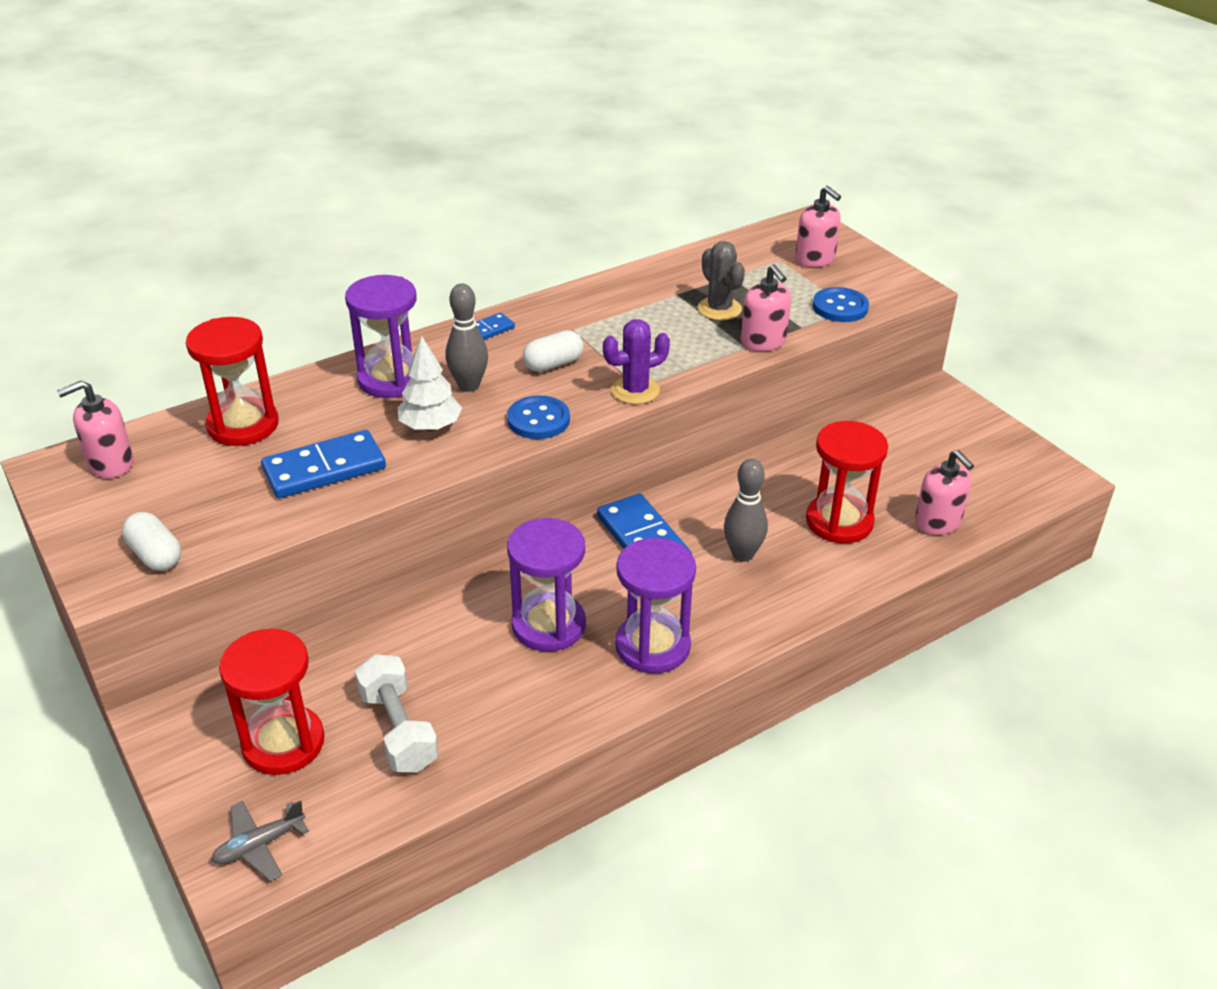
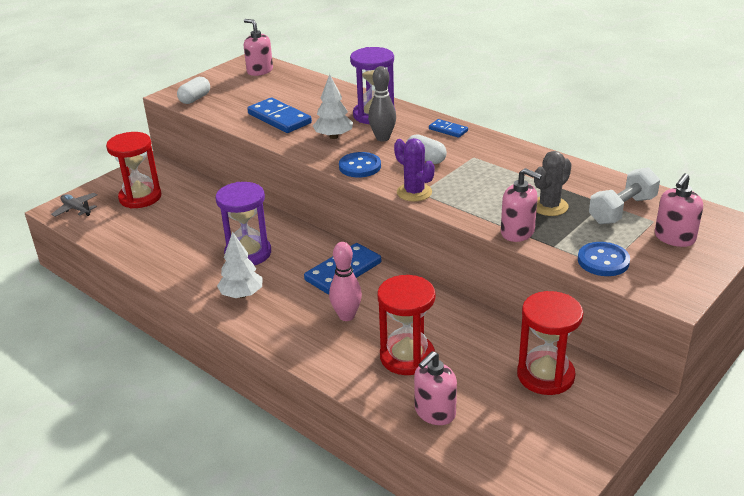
camera: 75 degrees right, 5 degrees down
(243, 425) = (307, 90): red hourglass -> red hourglass (545, 375)
(398, 729) = (155, 226): white dumbbell -> white dumbbell (622, 210)
(652, 646) = (241, 295): purple hourglass -> white tree
(742, 554) = (346, 316): grey bowling pin -> pink bowling pin
(763, 341) = (517, 232): pink soap dispenser -> pink soap dispenser turned 105 degrees counterclockwise

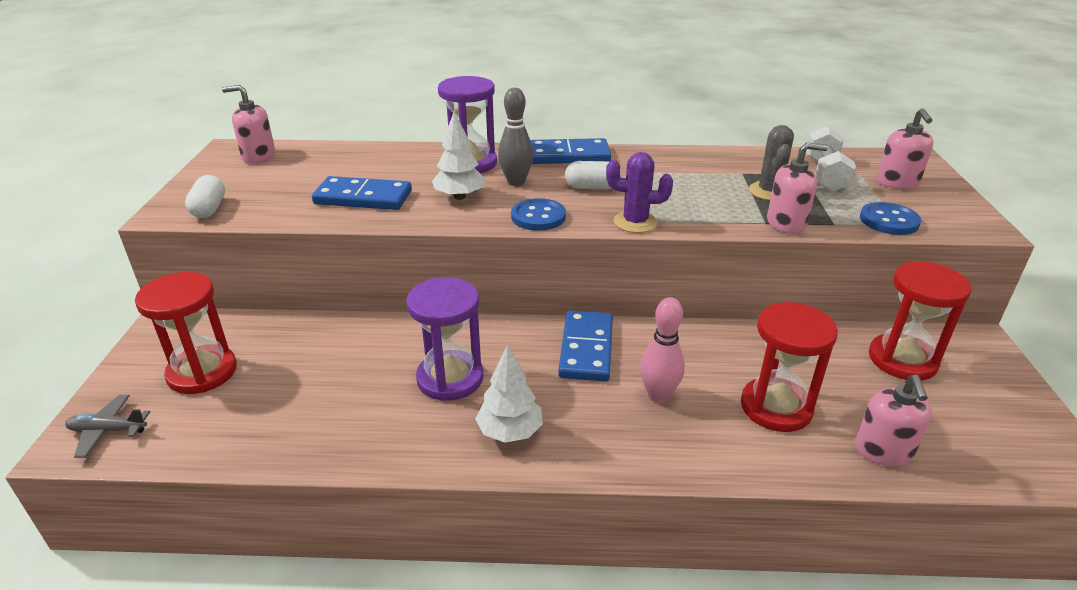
camera: 40 degrees left, 0 degrees up
(448, 130) = (568, 155): blue domino -> blue domino, size x1.87

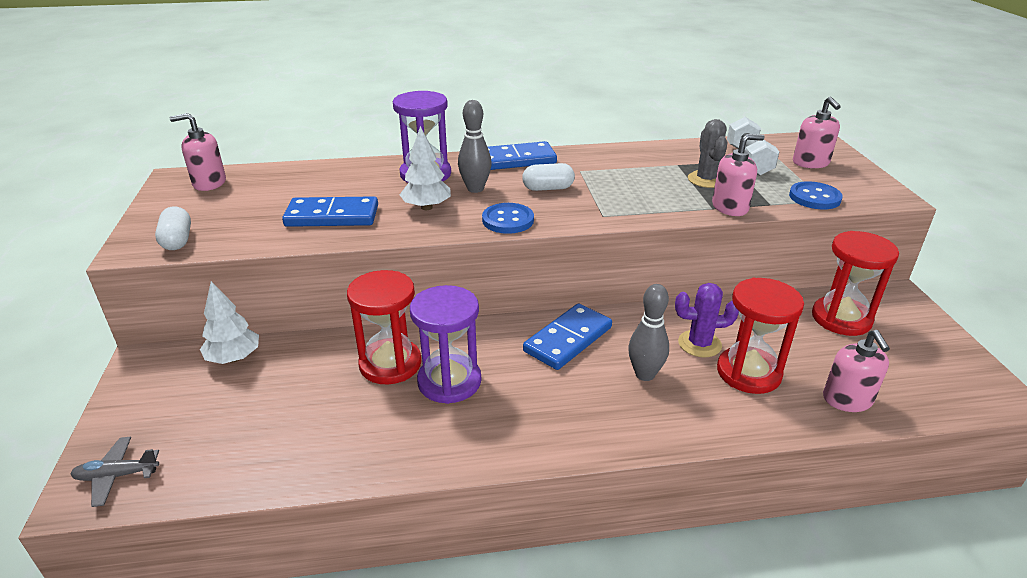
camera: 10 degrees left, 0 degrees up
(202, 372) = (199, 405): red hourglass -> red hourglass (390, 364)
(510, 432) = (520, 424): white tree -> white tree (234, 358)
(586, 349) = (568, 339): blue domino -> blue domino turned 45 degrees clockwise
(635, 222) = (598, 218): purple cactus -> purple cactus (699, 344)
(658, 395) = (645, 374): pink bowling pin -> grey bowling pin

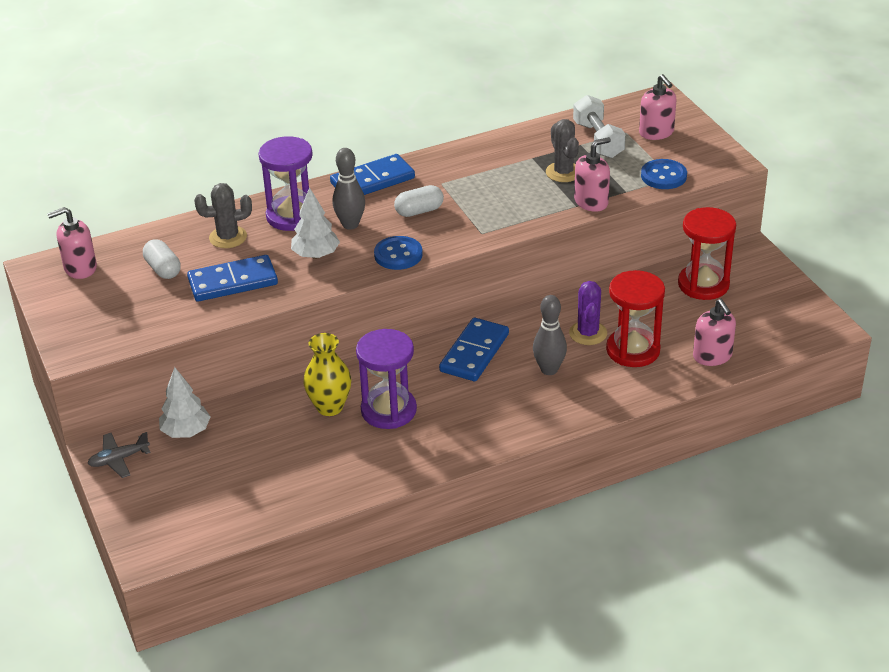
camera: 15 degrees left, 5 degrees up
(117, 476) = (163, 538): grey plane -> grey plane (119, 459)
(177, 240) = (107, 336): white capsule -> white capsule (163, 269)
(356, 181) = (228, 237): none -> grey cactus
(390, 364) = (330, 407): red hourglass -> yellow vase
(699, 344) = (588, 333): purple cactus -> purple cactus turned 75 degrees counterclockwise

